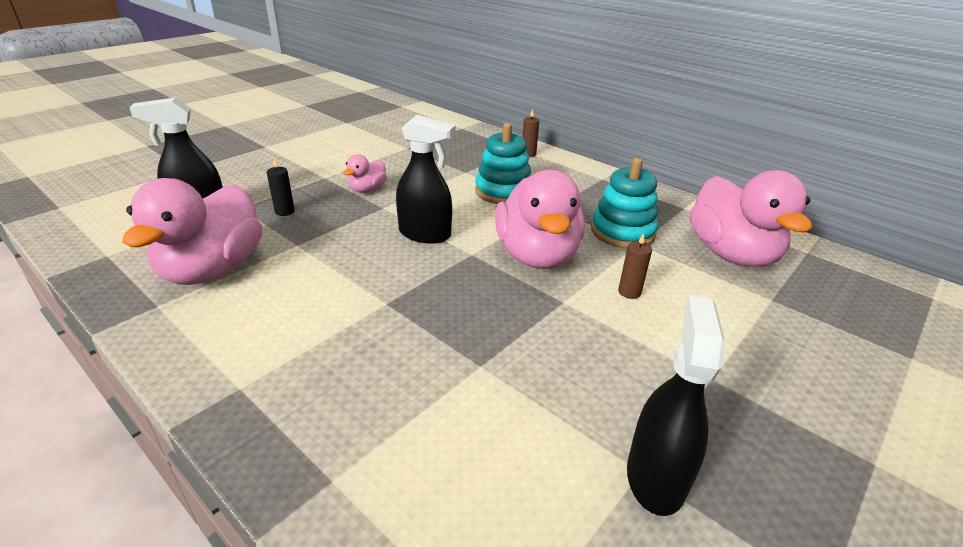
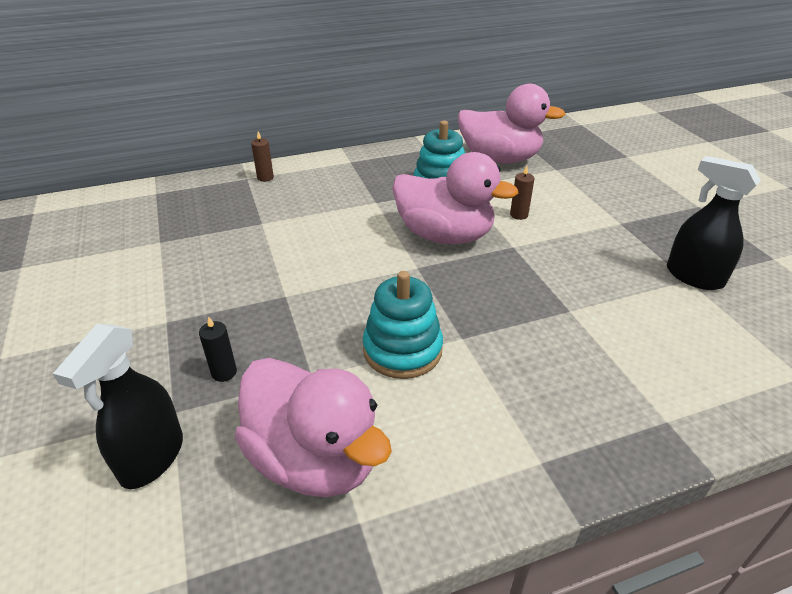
camera: 60 degrees left, 5 degrees up
(367, 189) = (234, 296): pink duck -> none
(425, 234) = (363, 283): black spray bottle -> none
(503, 192) = (324, 215): turquoise stacking toy -> turquoise stacking toy (402, 350)

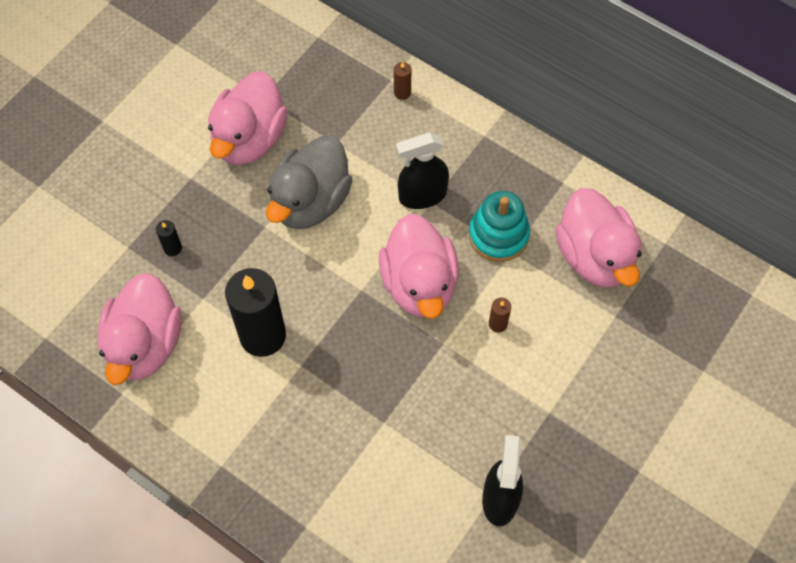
camera: 55 degrees right, 25 degrees up
(152, 458) = (93, 264): black spray bottle -> black spray bottle (422, 195)
(185, 266) = (249, 139): none -> pink duck
(296, 258) = (310, 202): none -> grey duck
(402, 350) = (262, 335): turquoise stacking toy -> black candle

